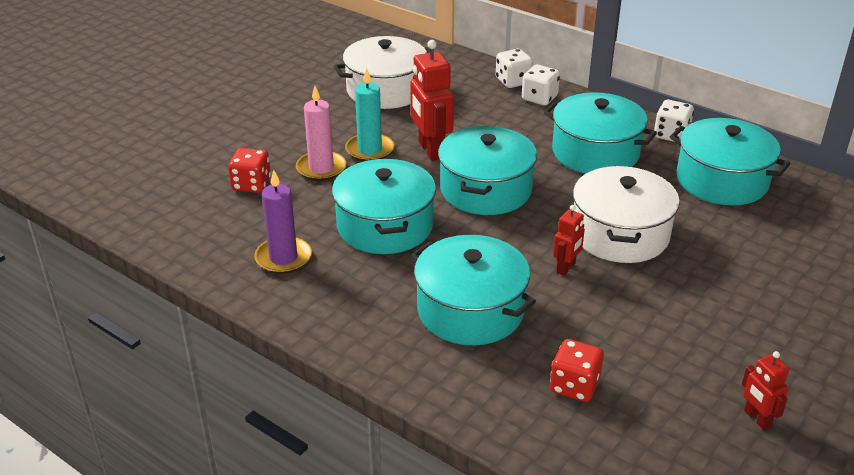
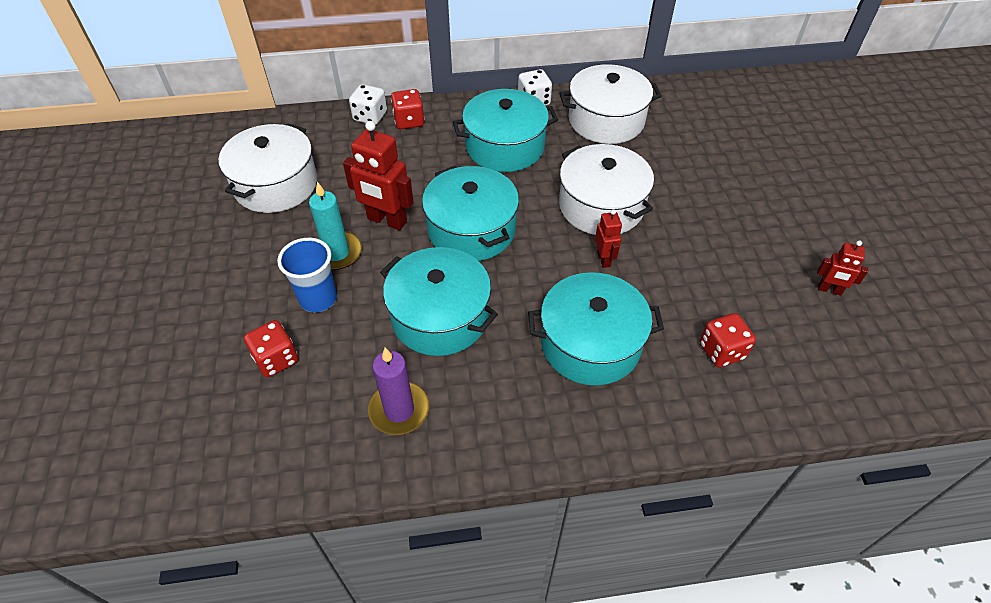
camera: 45 degrees left, 15 degrees up
(321, 168) = (318, 299): pink candle -> blue cup
(539, 98) = (409, 121): white dice -> red dice
(722, 180) = (606, 120): turquoise pot -> white pot

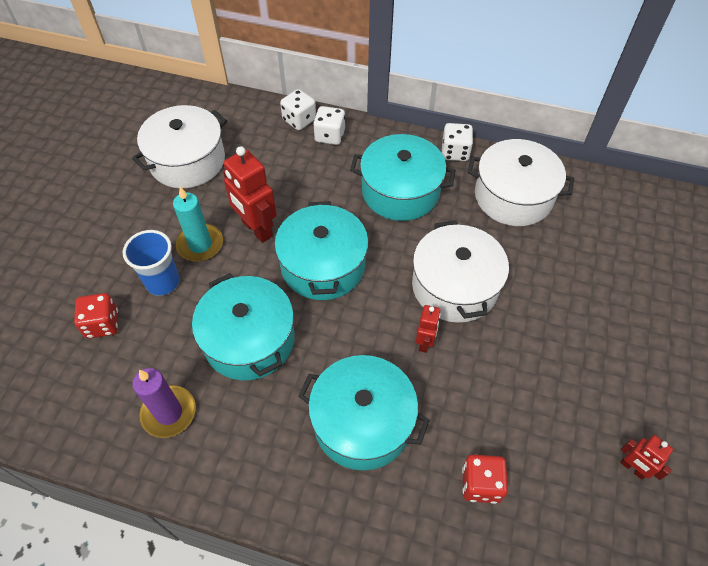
camera: 25 degrees right, 5 degrees up
(409, 121) = (330, 136): red dice -> white dice

